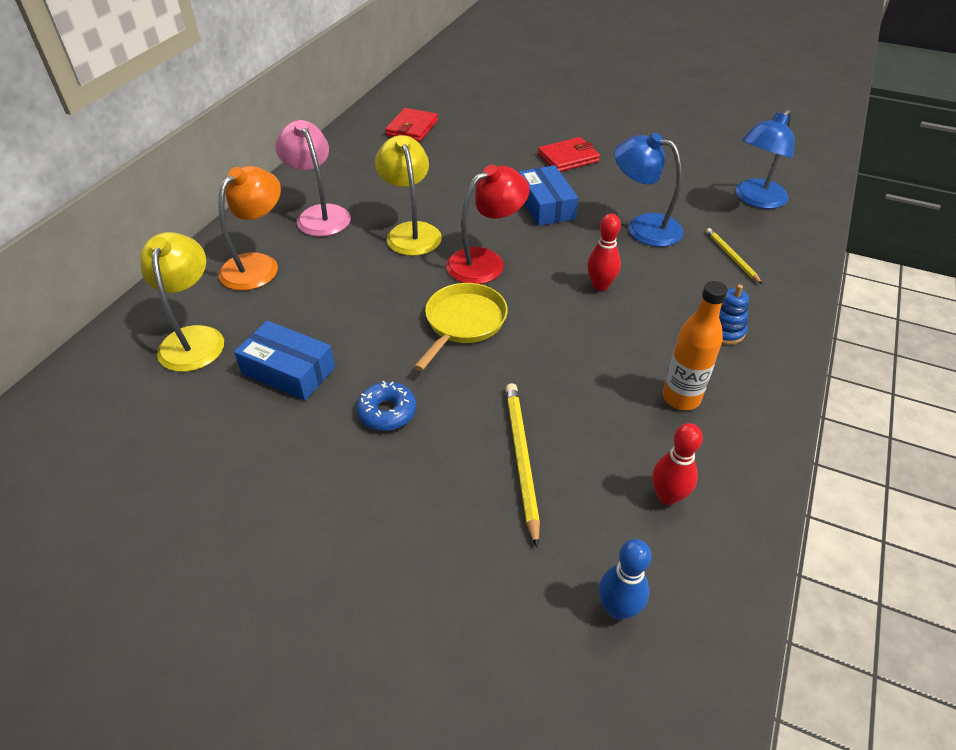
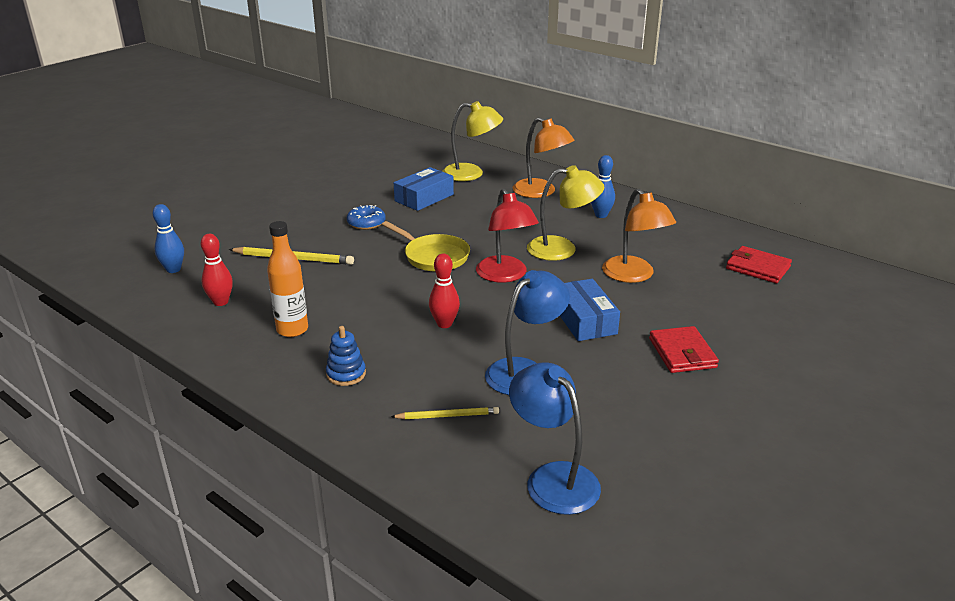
camera: 105 degrees right, 15 degrees down
(319, 214) = (601, 215): pink lamp -> blue bowling pin
(452, 186) = (634, 275): none -> orange lamp
(545, 205) = (584, 320): blue box -> blue box turned 75 degrees clockwise

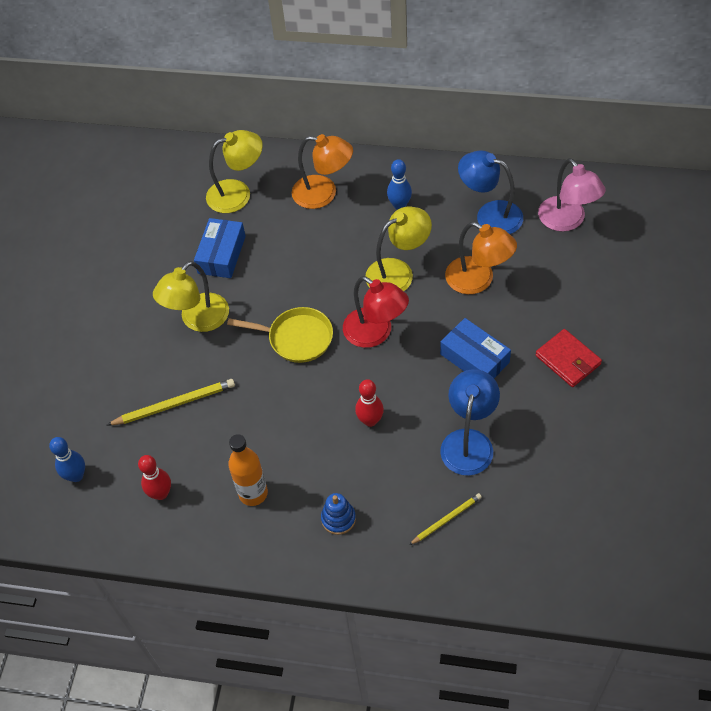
camera: 25 degrees left, 25 degrees up
(366, 223) = (198, 320): blue donut -> yellow lamp
(553, 478) = (557, 537): blue lamp -> blue lamp (490, 215)
(758, 268) = (567, 221): red wallet -> pink lamp

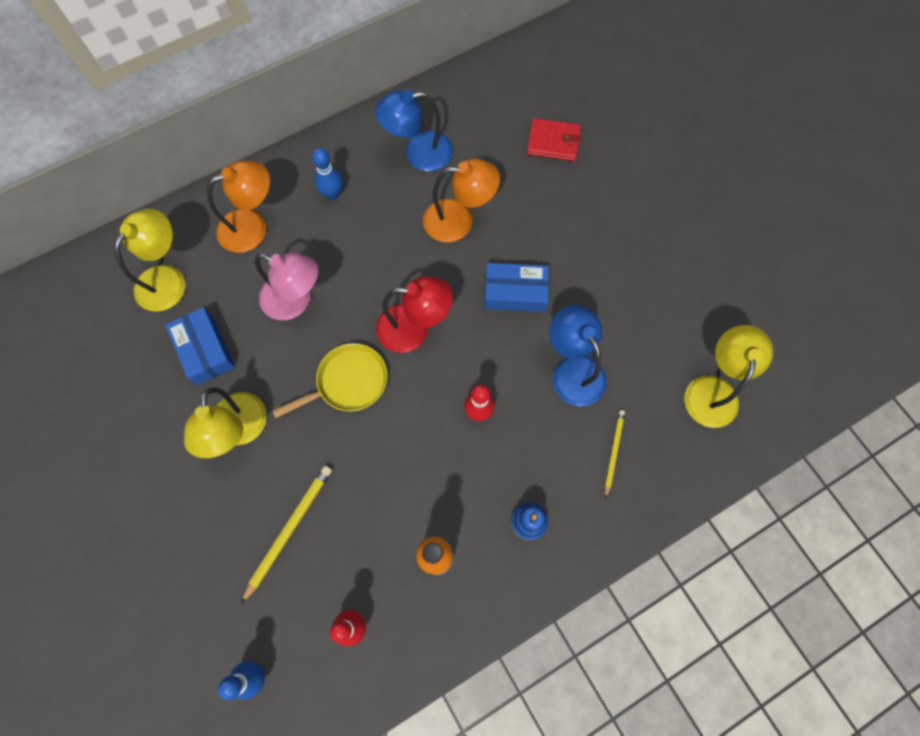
camera: 45 degrees left, 15 degrees up
(398, 272) = (385, 258): yellow lamp -> yellow lamp (713, 390)
(567, 221) = (485, 119): pink lamp -> pink lamp (295, 301)
(568, 360) = (587, 242): red wallet -> red wallet (553, 142)

